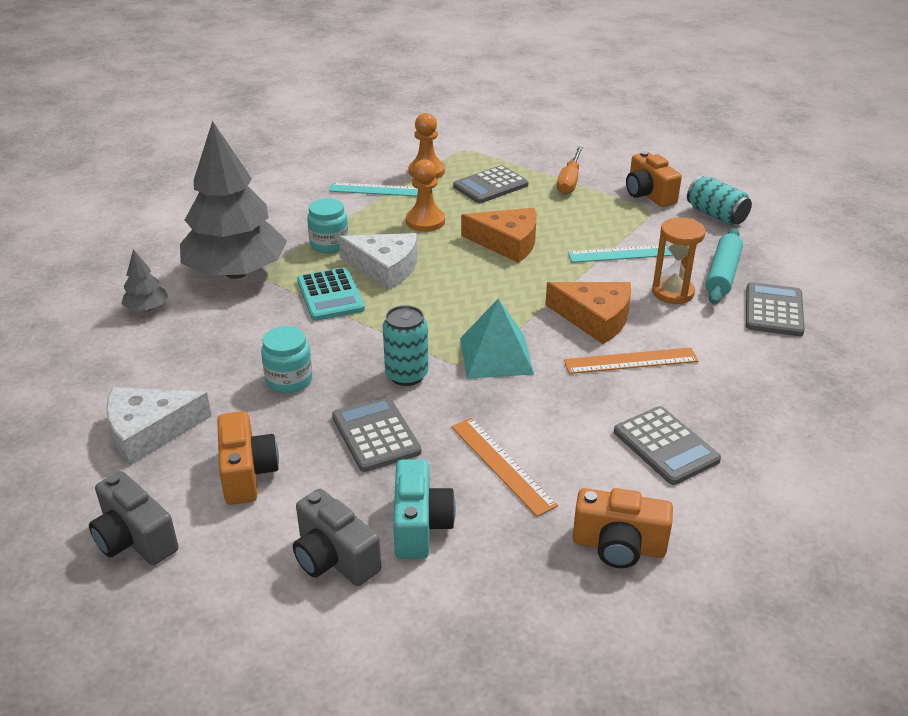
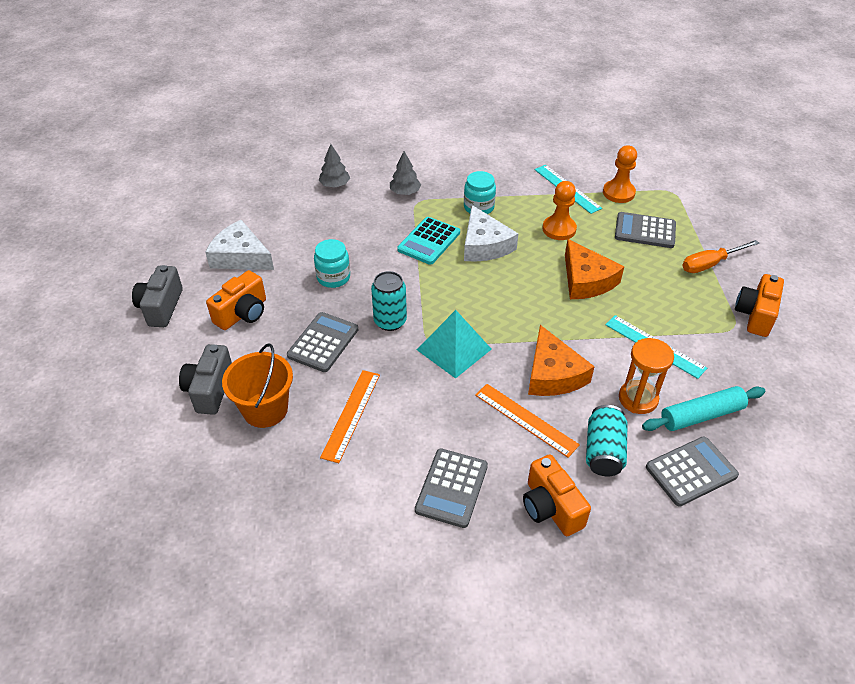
camera: 50 degrees right, 10 degrees up
(236, 272) = (405, 192): grey tree -> grey tree, size x0.41
(420, 526) = (265, 409): turquoise camera -> orange bucket
(618, 546) = (329, 514): orange camera -> orange camera (550, 507)
(716, 215) = (783, 369): turquoise can -> turquoise can (603, 451)

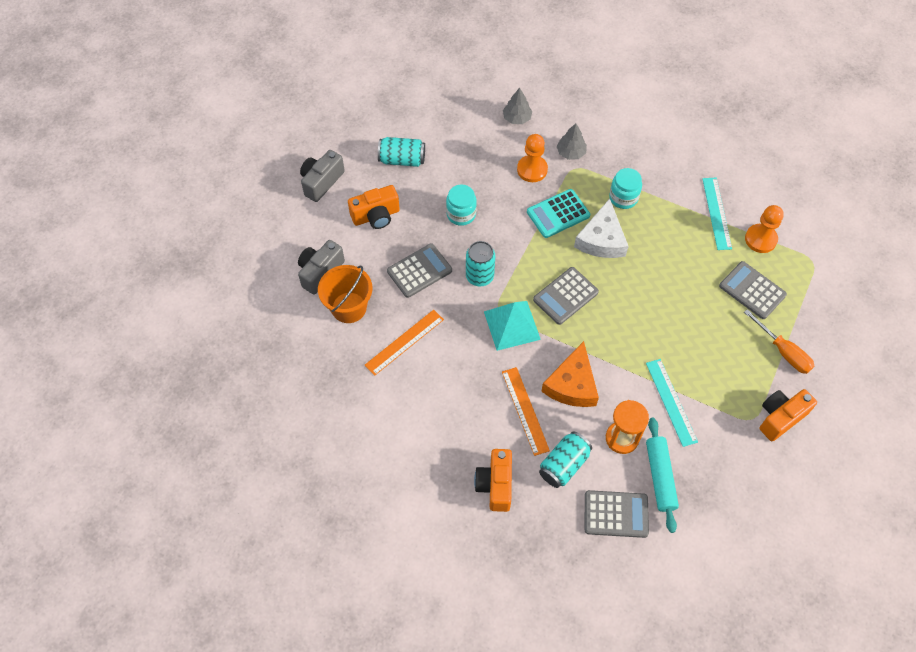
camera: 30 degrees right, 15 degrees up
(240, 256) = (402, 160): white cheese -> turquoise can
(452, 488) = (438, 434): grey calculator -> grey calculator (565, 296)
(559, 229) = (677, 253): orange pawn -> orange pawn (532, 169)
(586, 280) = (662, 314): orange cheese -> none
(701, 415) = (660, 477): turquoise rolling pin -> turquoise rolling pin turned 75 degrees clockwise
(710, 264) = (783, 351): orange screwdriver -> orange screwdriver turned 135 degrees counterclockwise

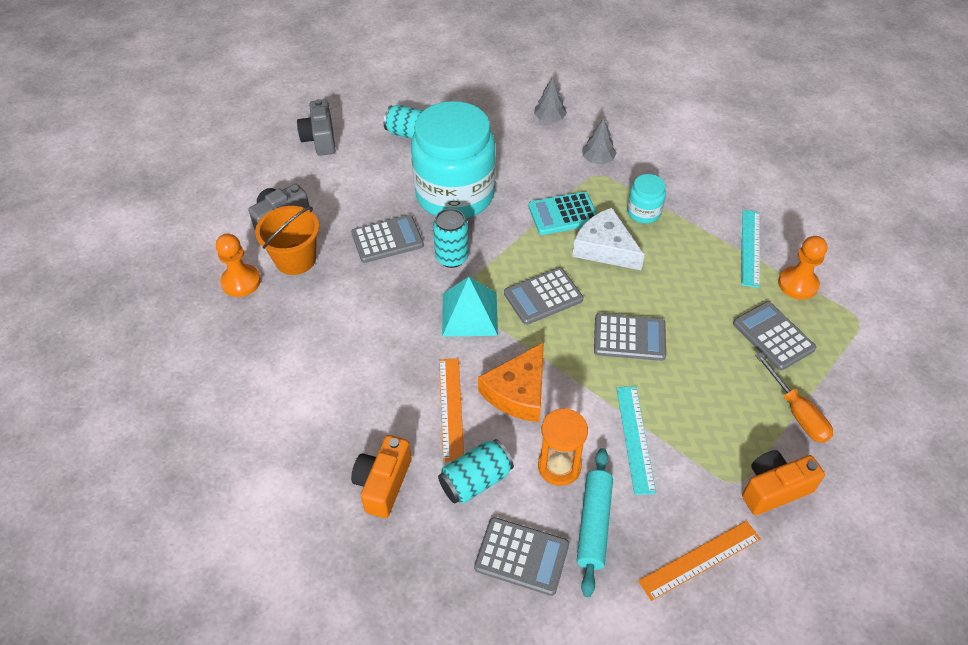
camera: 15 degrees right, 10 degrees down
(321, 182) = (320, 139): grey camera -> grey camera turned 60 degrees counterclockwise
(376, 216) = (363, 179): orange camera -> none
(404, 342) = (341, 305): orange ruler -> orange ruler (699, 559)
(461, 214) = (455, 194): turquoise jar -> turquoise jar, size x2.36
(532, 169) = (549, 168): orange pawn -> orange pawn (241, 282)
(601, 239) = (605, 248): white cheese -> white cheese turned 105 degrees clockwise
(643, 317) = (629, 337): none -> grey calculator

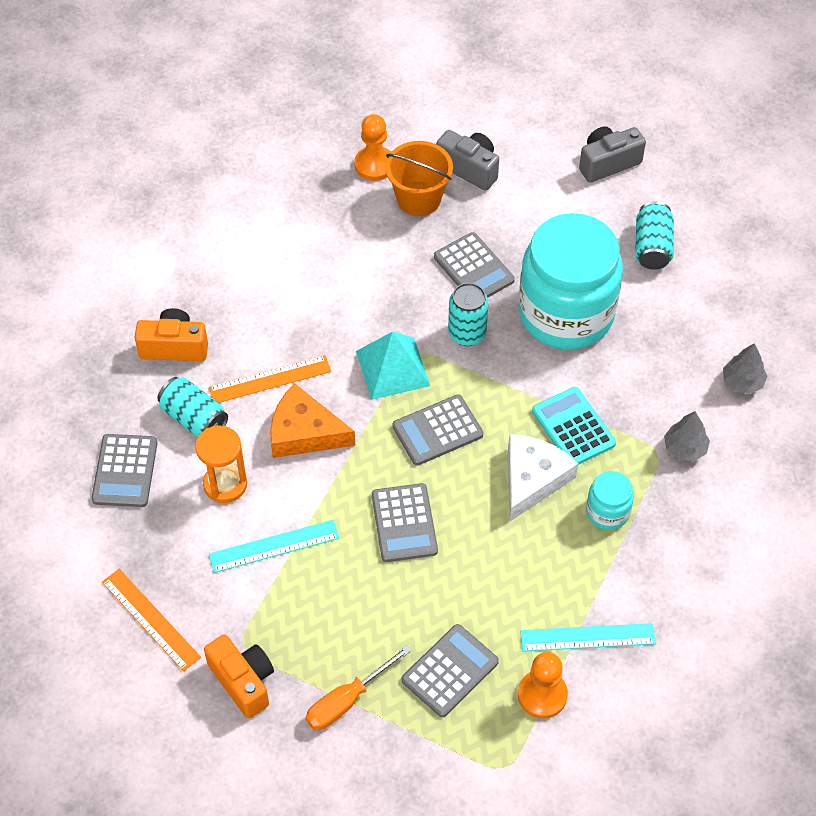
camera: 75 degrees right, 5 degrees up
(543, 297) = (437, 431): grey calculator -> grey calculator turned 75 degrees counterclockwise
(594, 524) = (169, 524): turquoise rolling pin -> none

